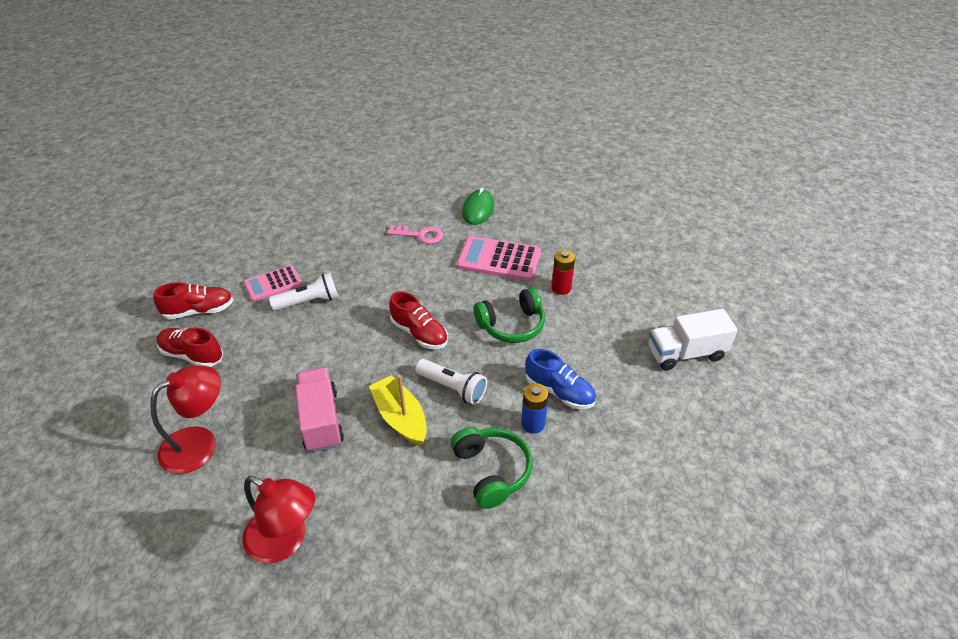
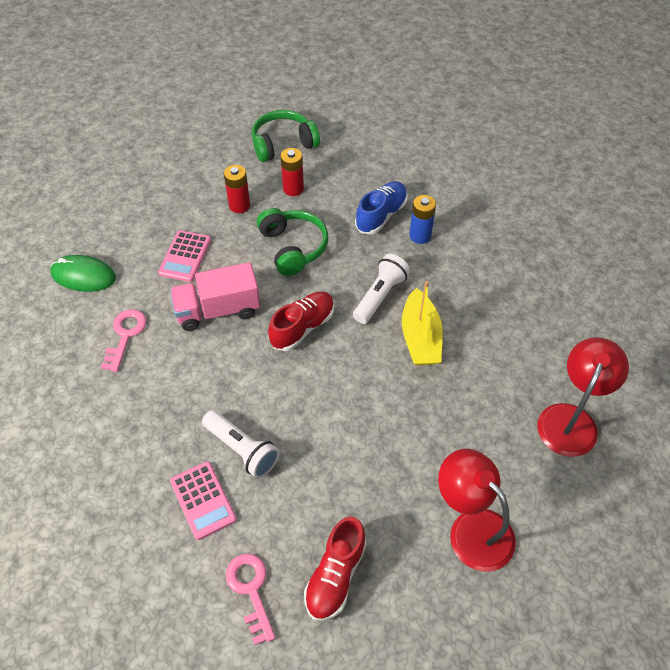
camera: 90 degrees left, 10 degrees up
(199, 311) = (251, 590): red shoe -> pink key
(309, 301) = (242, 449): white flashlight -> white flashlight turned 150 degrees clockwise
(321, 420) = (429, 409): pink truck -> pink truck (218, 310)
(400, 417) = (420, 338): yellow boat -> yellow boat turned 60 degrees counterclockwise
(492, 471) = (474, 266): green headphones -> green headphones (283, 144)
(499, 259) = (185, 256): pink calculator -> pink calculator, size x0.64
(588, 323) = (293, 189): none -> red battery
(685, 353) = (333, 128): white truck -> none

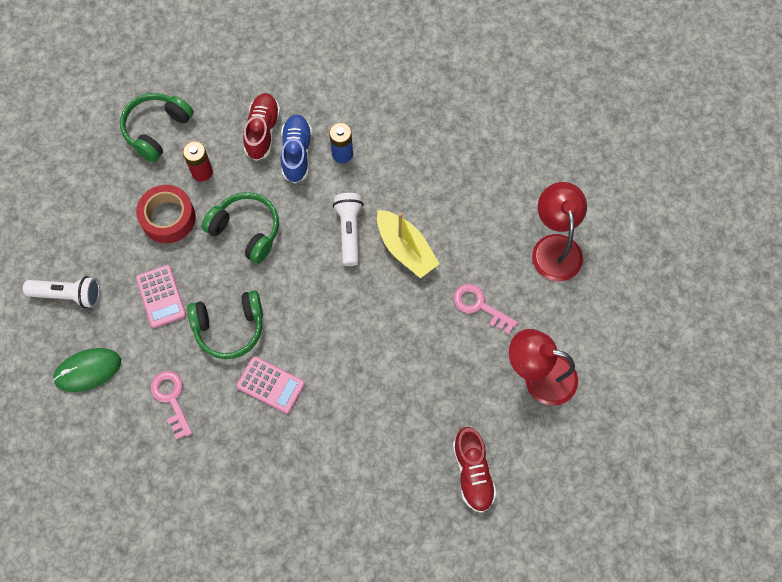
camera: 35 degrees left, 15 degrees up
(203, 500) = (341, 485): pink calculator -> pink calculator (270, 385)
(218, 310) = (229, 327): pink truck -> green headphones
(239, 205) = (168, 218): red battery -> red tape
(242, 449) = (339, 428): white flashlight -> white flashlight (68, 295)
(251, 590) = (424, 523): pink key -> pink key (479, 306)
(302, 327) = (309, 299): red shoe -> red shoe (262, 131)

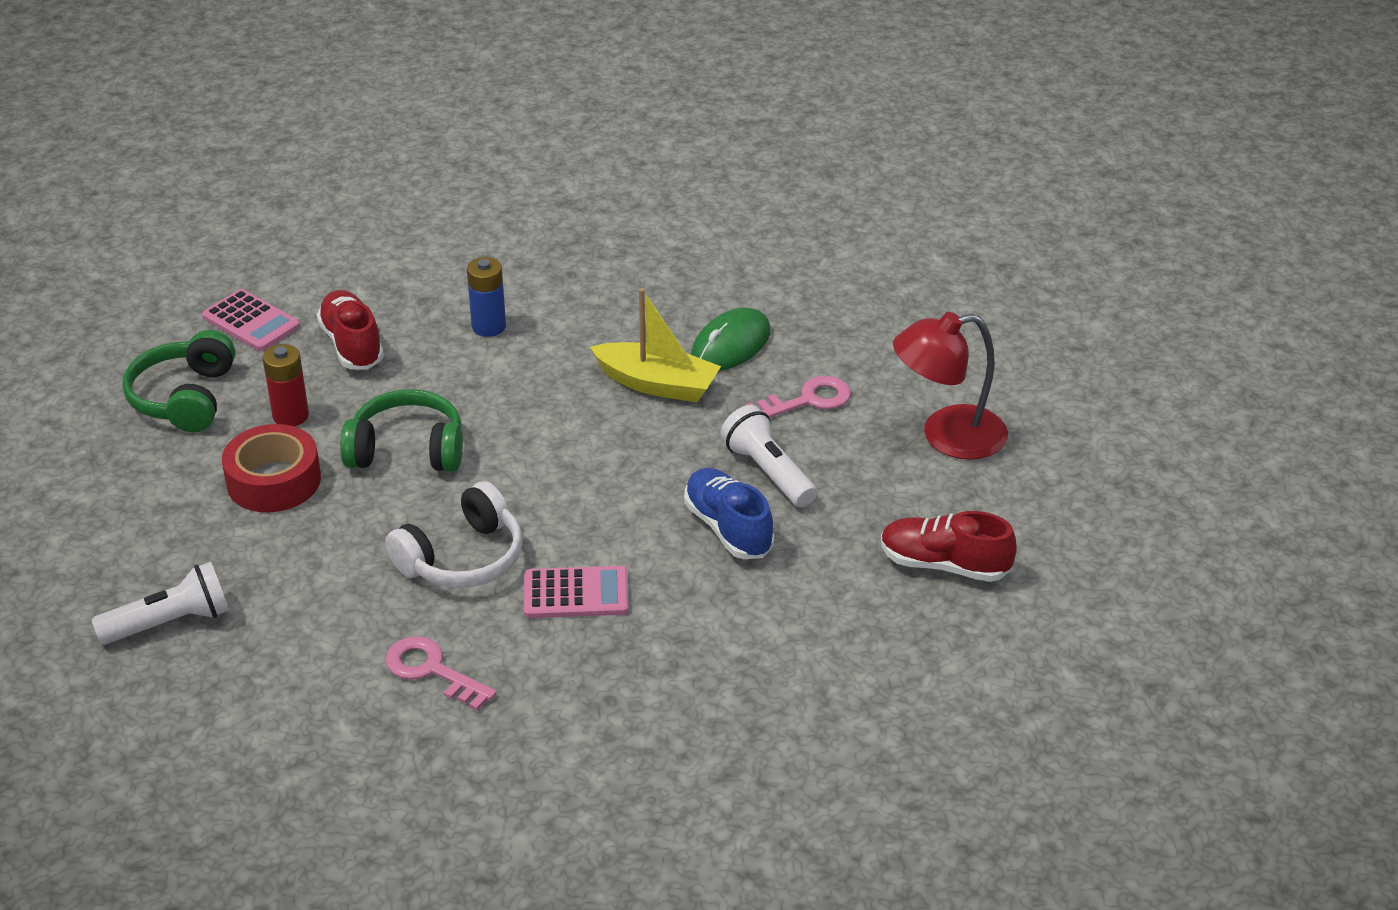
camera: 30 degrees left, 30 degrees down
(88, 370) = (268, 694): green mouse -> green mouse (730, 345)
(161, 296) = (327, 567): pink calculator -> pink calculator (251, 321)
(229, 327) = (463, 558): green headphones -> white headphones
(296, 153) = (421, 348): blue shoe -> blue shoe (728, 528)
(349, 231) = (562, 396): white flashlight -> white flashlight (768, 472)
(472, 472) = (944, 565): red shoe -> red shoe turned 150 degrees clockwise
(479, 306) = (807, 400): pink key -> pink key turned 150 degrees clockwise
(555, 247) = (857, 310): red lamp -> none

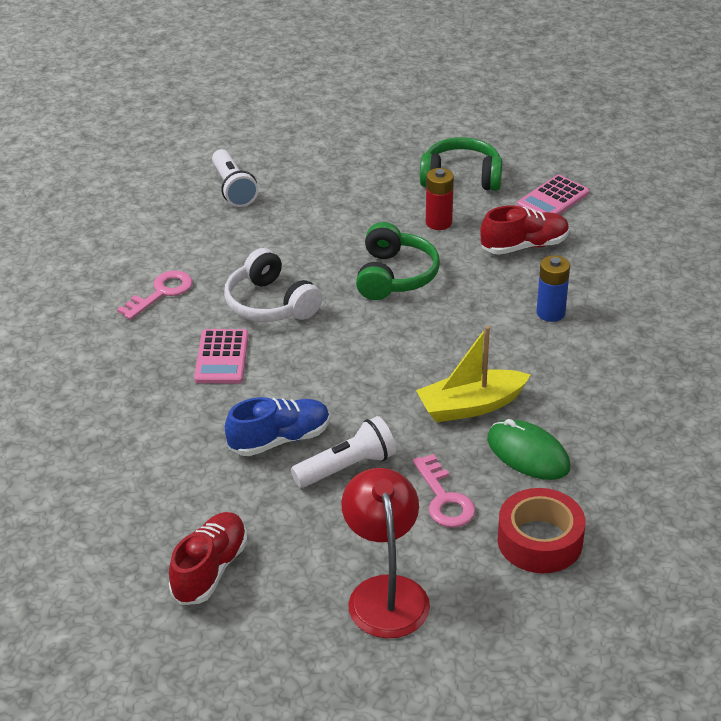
camera: 95 degrees right, 0 degrees up
(274, 481) = (366, 219): red tape -> red tape (540, 541)
(657, 384) = (470, 406): yellow boat -> yellow boat turned 45 degrees clockwise

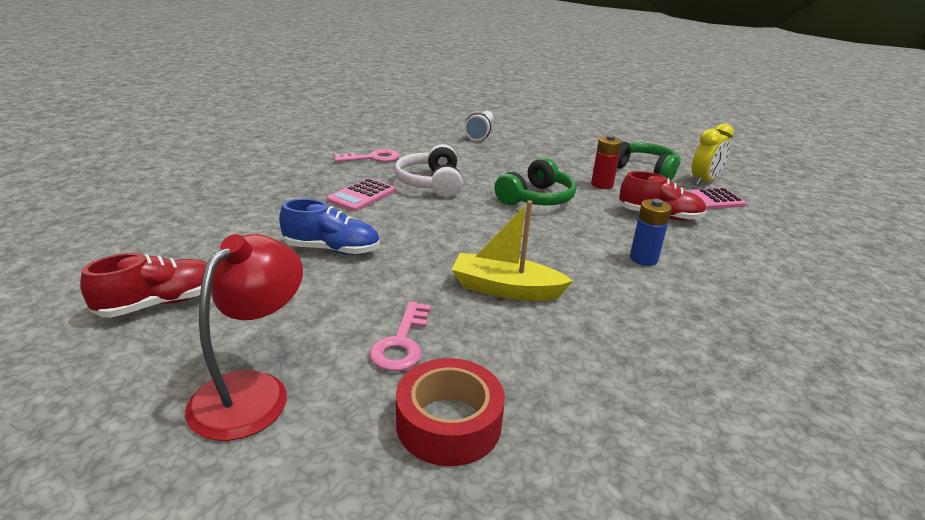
camera: 30 degrees right, 10 degrees down
(347, 467) = (354, 286): white flashlight -> none
(528, 453) = (519, 344): green mouse -> none
(530, 169) = (704, 181): none -> yellow clock

